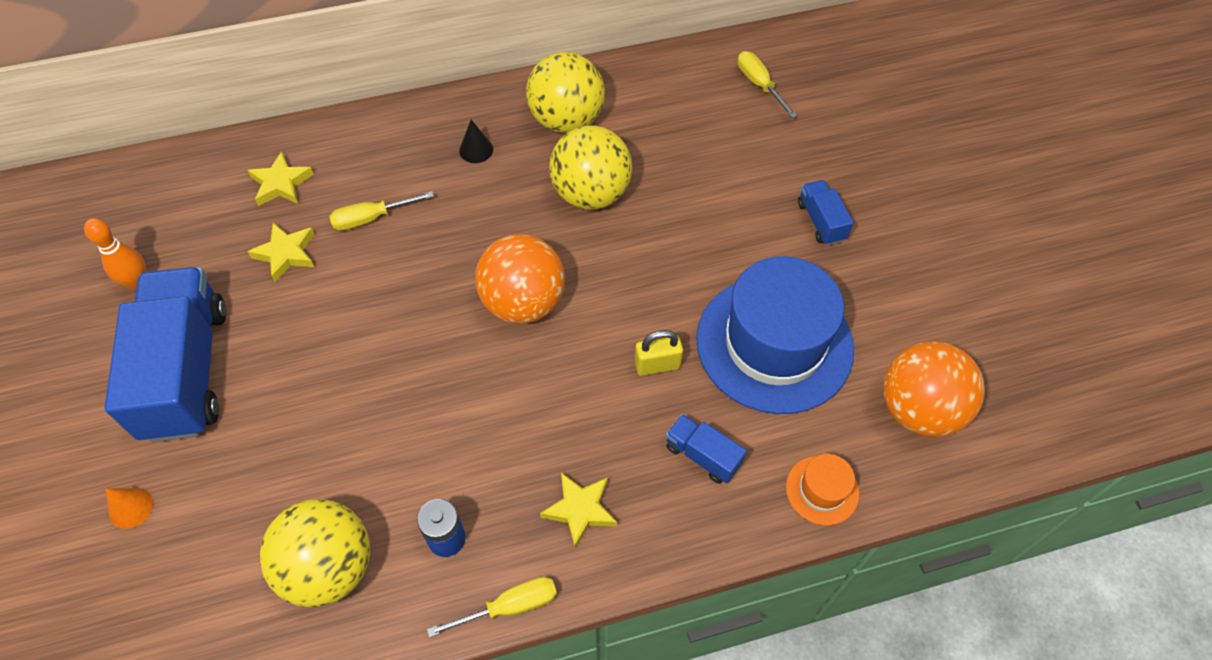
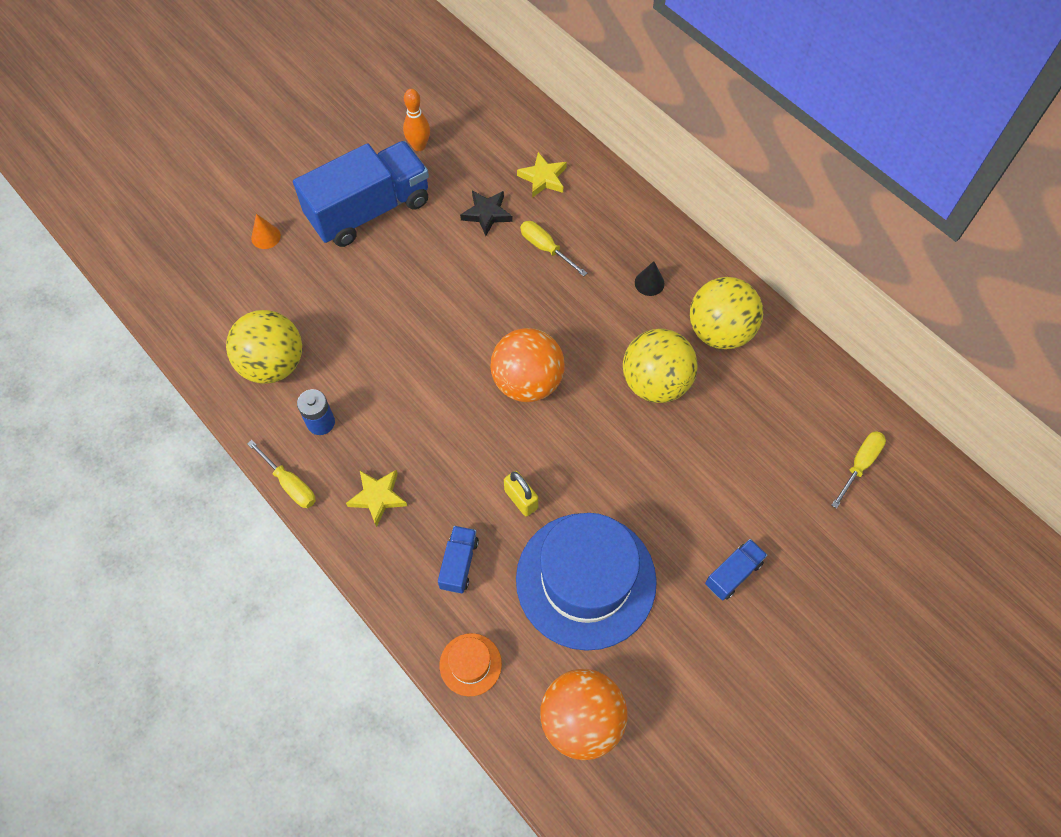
camera: 65 degrees right, 5 degrees up
(286, 254) = (487, 214): yellow star -> black star

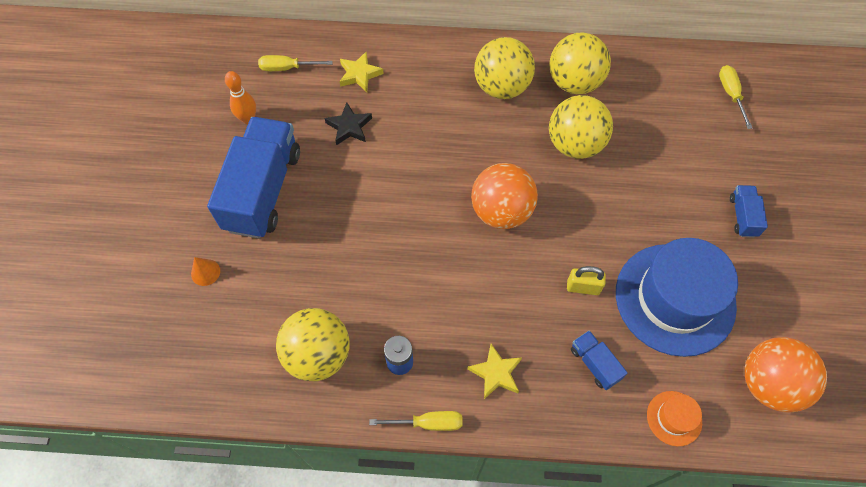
camera: 45 degrees left, 0 degrees up
(545, 248) = (413, 118): yellow screwdriver -> yellow screwdriver (287, 68)
(649, 283) = (501, 87): black cone -> yellow ball

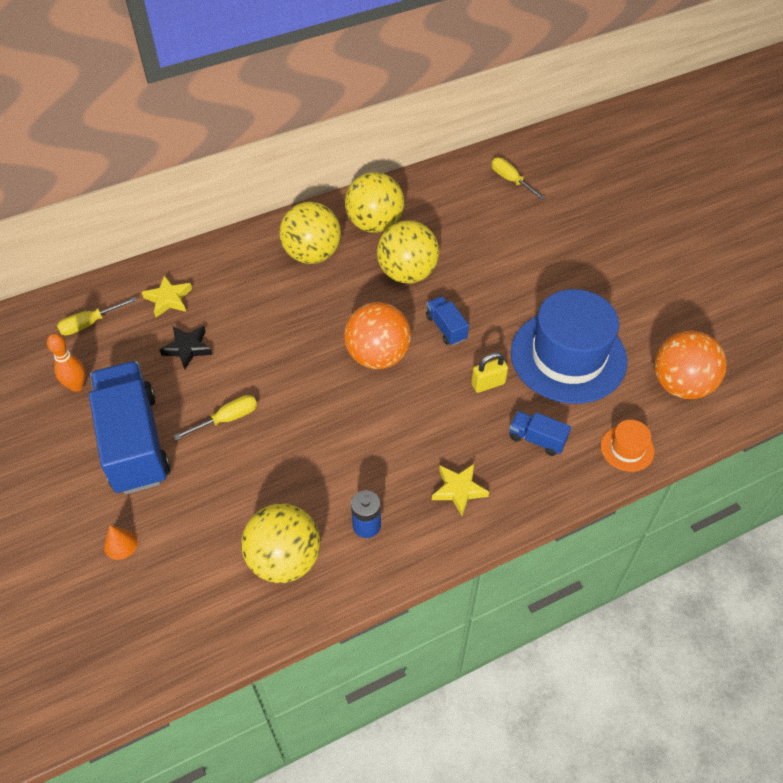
camera: 30 degrees left, 10 degrees down
(428, 423) = (426, 563): yellow screwdriver -> yellow screwdriver (227, 419)
(743, 216) = (580, 269): blue truck -> blue truck (446, 328)

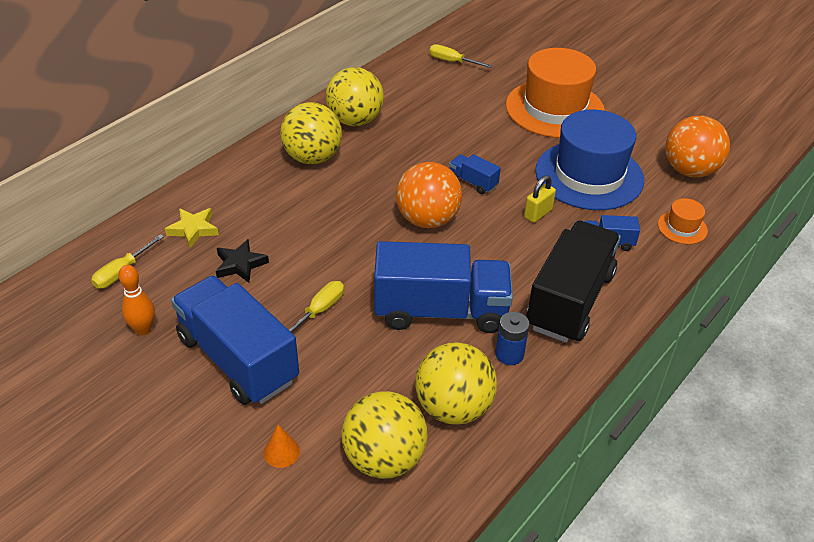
camera: 25 degrees left, 10 degrees down
(332, 457) = (440, 311): none -> blue truck
(407, 273) = (410, 150): yellow ball -> yellow ball (384, 458)
(459, 490) = (570, 300): yellow star -> black truck
(582, 267) = (554, 109): none -> orange hat

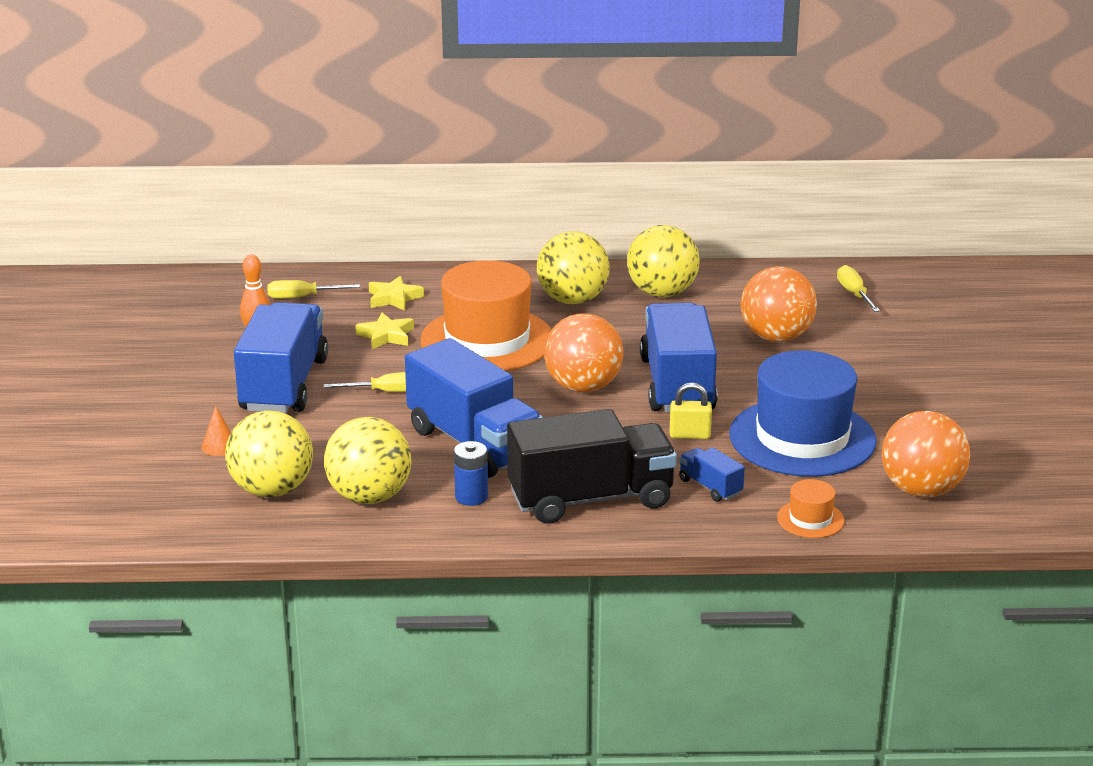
camera: 50 degrees right, 15 degrees down
(240, 264) = (386, 336): black star -> yellow star
(464, 115) = (776, 337): none -> orange ball
(473, 182) = (677, 385): blue truck -> blue truck, size x2.30
(554, 109) = (882, 377): orange hat -> orange hat (487, 340)

